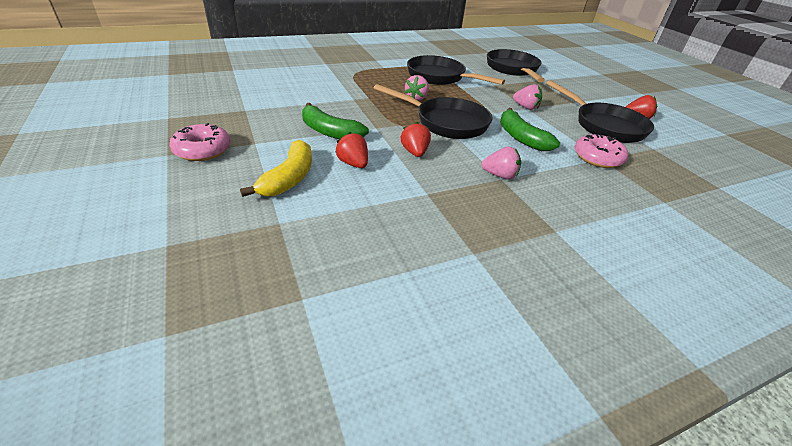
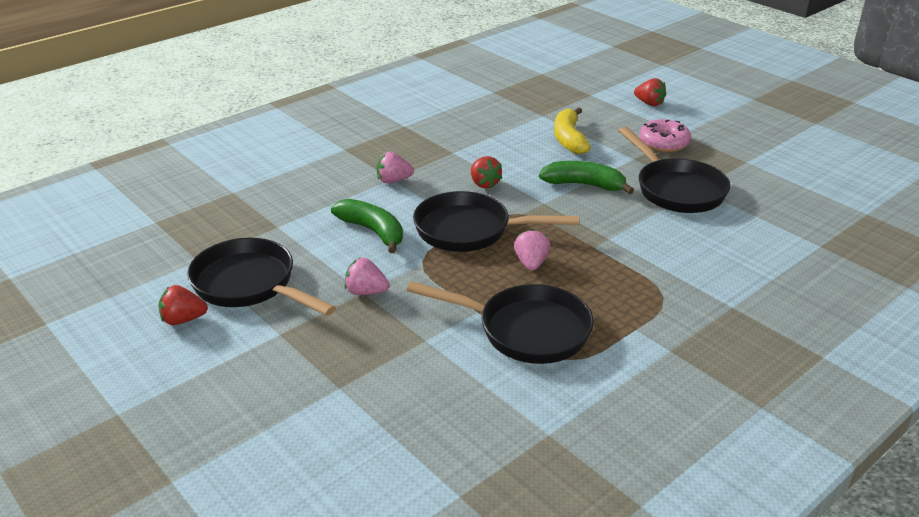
camera: 165 degrees right, 5 degrees down
(353, 164) = (531, 160): red strawberry -> red strawberry (649, 103)
(513, 69) = (392, 415): black pan -> black pan (676, 189)
(597, 158) = (282, 226): pink donut -> none

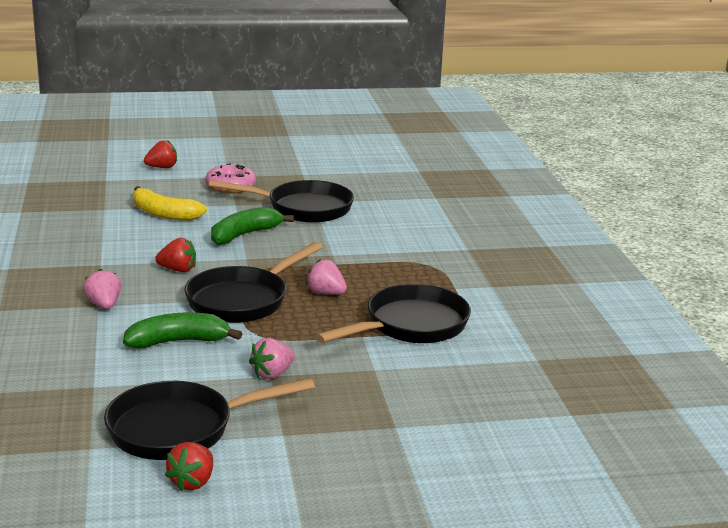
camera: 60 degrees left, 10 degrees down
(393, 180) = (104, 305): pink strawberry -> pink strawberry turned 135 degrees clockwise

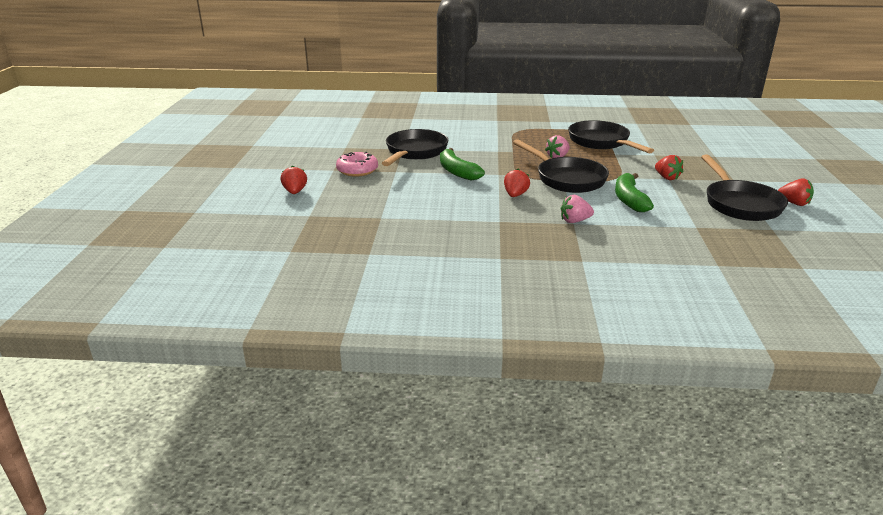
camera: 75 degrees left, 5 degrees up
(164, 214) = (404, 195): yellow banana -> none
(272, 374) = (666, 177): pink strawberry -> red strawberry

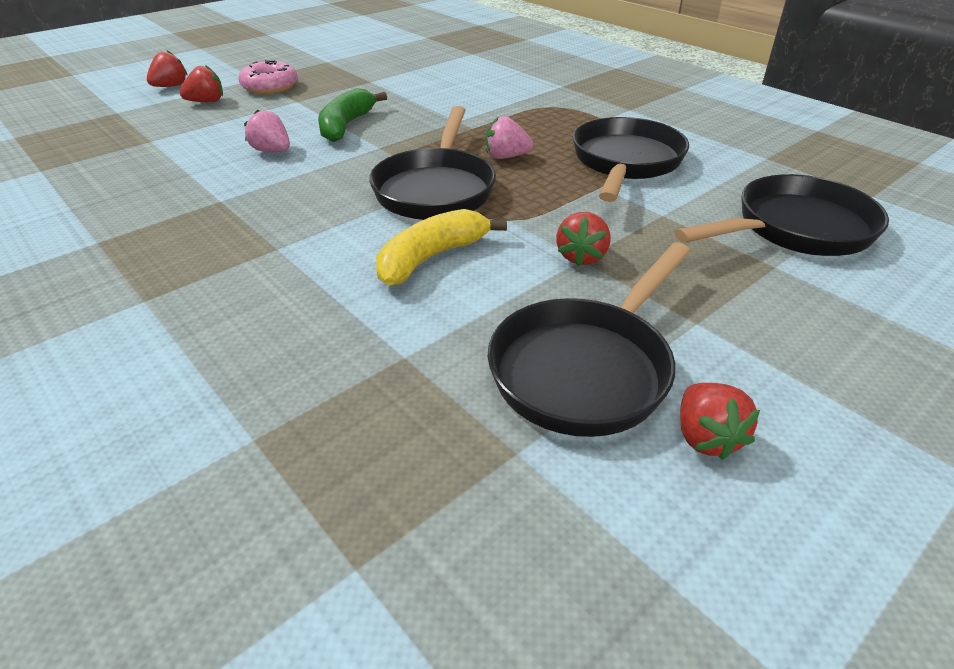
camera: 45 degrees right, 10 degrees up
(415, 152) = (370, 89): black pan -> black pan (795, 229)
(515, 195) = (322, 179): red strawberry -> red strawberry (206, 102)
(574, 221) = (285, 246): pink strawberry -> pink strawberry (272, 151)
(629, 199) = (431, 258): green banana -> yellow banana

